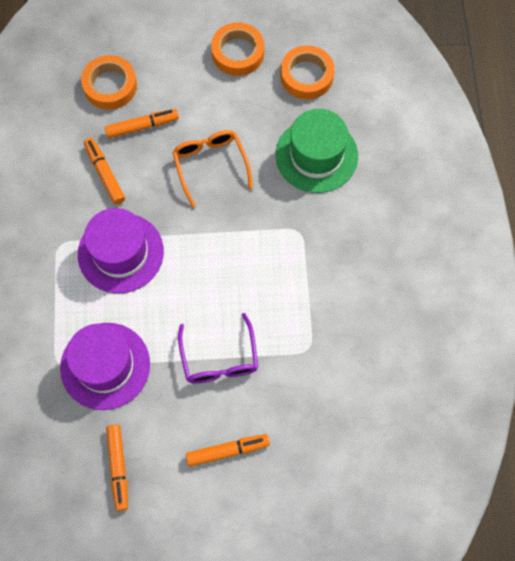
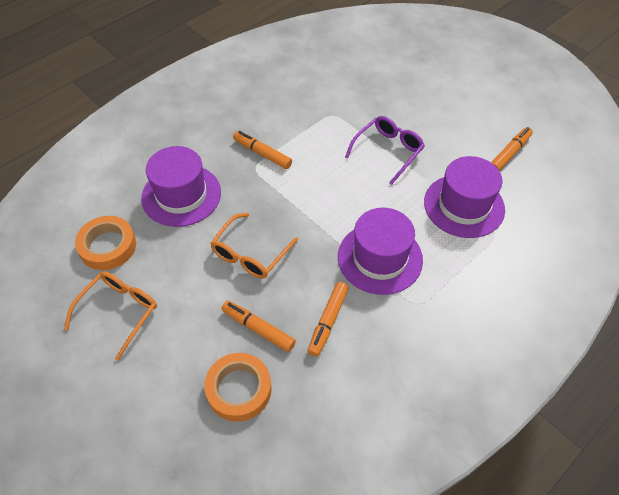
camera: 130 degrees left, 15 degrees down
(228, 451) = (435, 112): orange marker -> orange marker (262, 153)
(238, 53) = (120, 311): orange tape -> orange glasses
(316, 155) = (181, 195): green hat -> purple hat

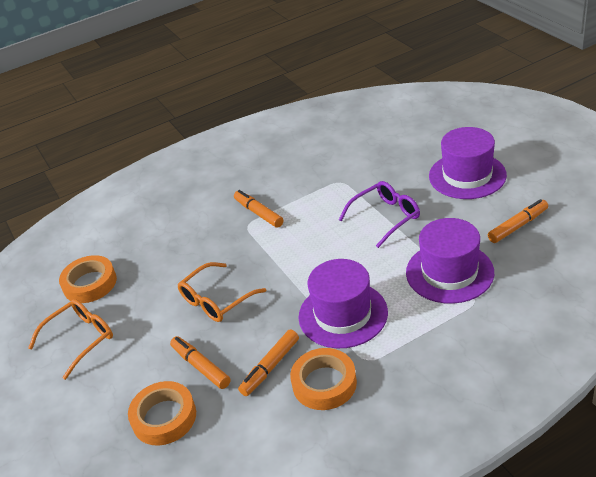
camera: 20 degrees right, 15 degrees down
(181, 195) = (170, 245): purple hat -> purple hat (467, 175)
(385, 333) = (324, 383): none -> orange tape

